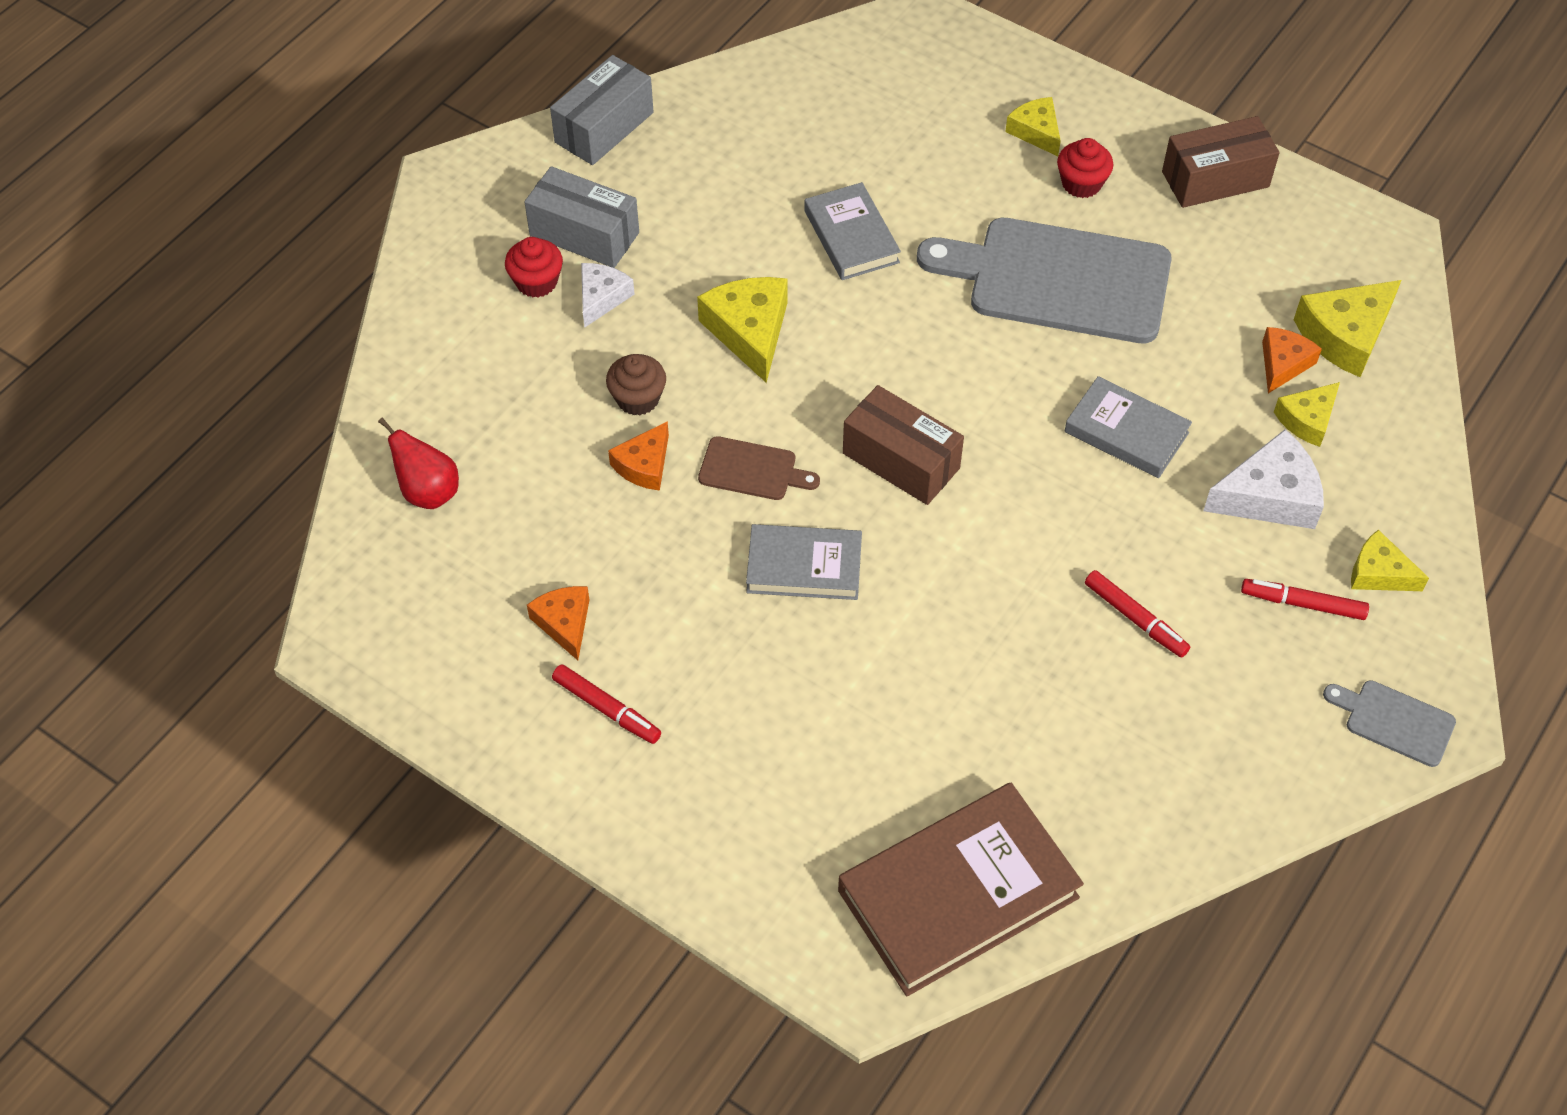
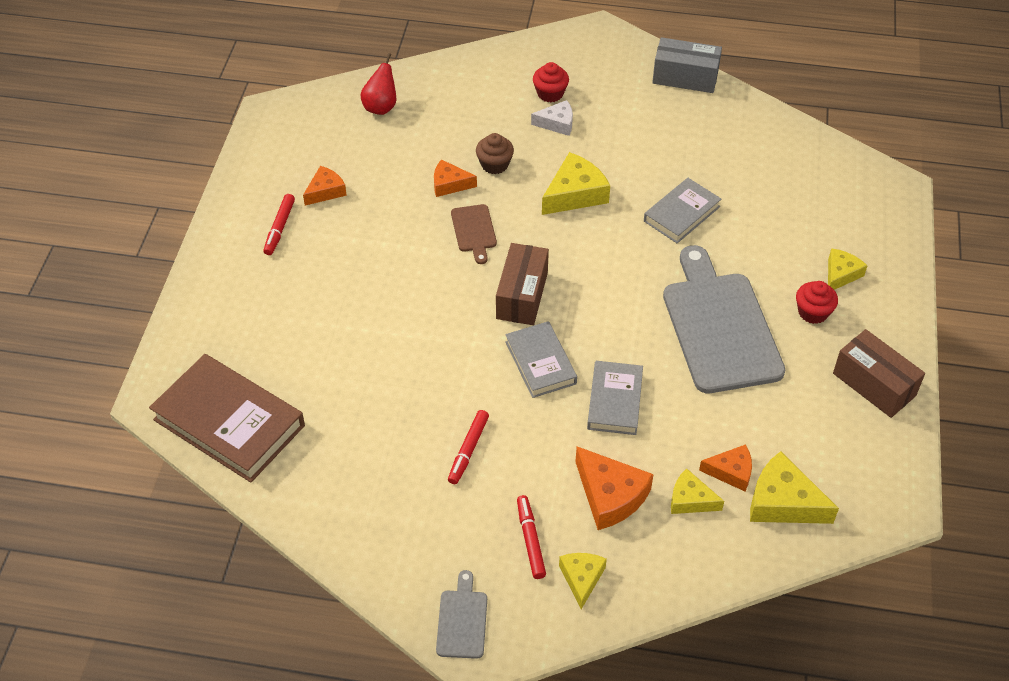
camera: 65 degrees right, 5 degrees down
(584, 234) = (598, 99): grey box -> none
(804, 567) = (418, 277): grey book -> grey book (540, 363)
(1269, 496) = (610, 496): white cheese -> orange cheese

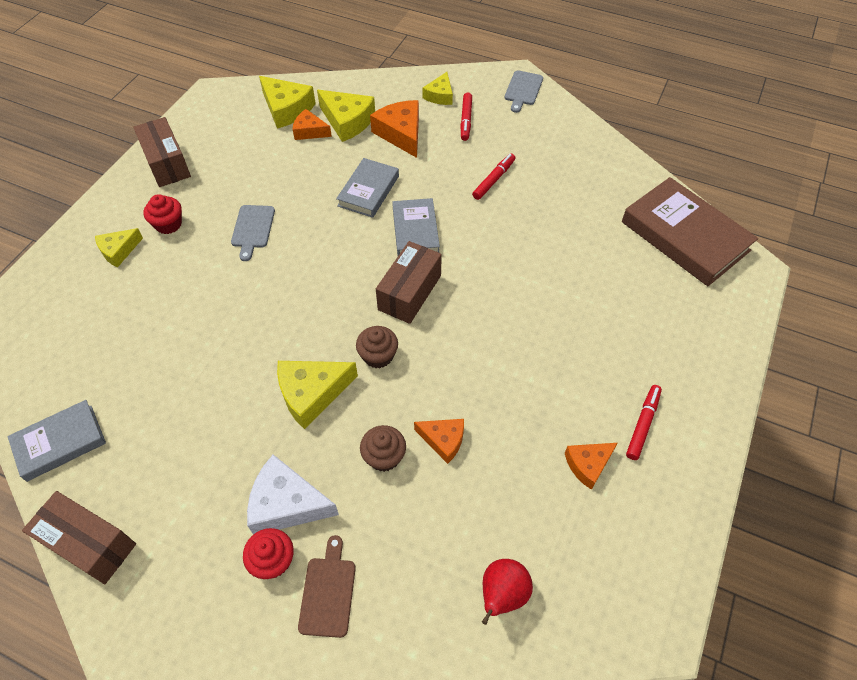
camera: 165 degrees left, 5 degrees up
(474, 231) = (433, 372): brown cutting board -> brown cutting board (328, 592)
(530, 234) = (378, 356): none -> brown cupcake
(557, 123) = (286, 504): white cheese -> white cheese, size x1.61
(681, 214) = (217, 344): grey book -> grey book (60, 442)
(685, 77) = (89, 544): grey box -> brown box
(690, 500) = (347, 121): yellow cheese -> yellow cheese, size x1.61
(719, 326) = (252, 229): grey cutting board -> grey cutting board, size x0.45

